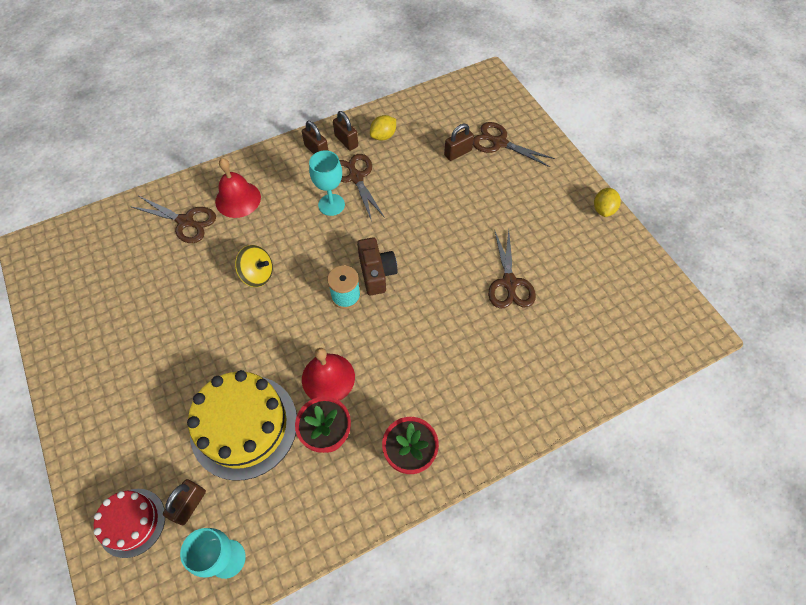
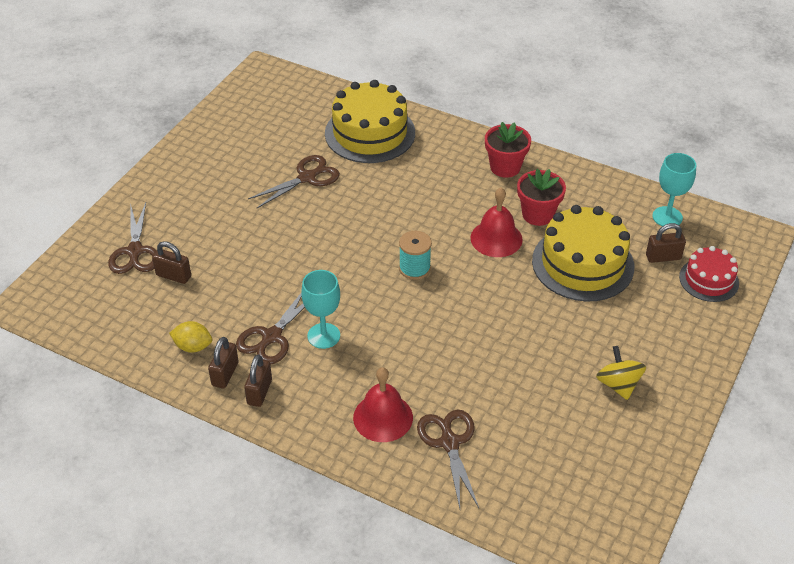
camera: 125 degrees left, 15 degrees down
(257, 274) = (452, 342): yellow spinning top -> yellow spinning top (618, 384)
(376, 273) = (372, 261): brown camera -> none
(541, 367) = (370, 133): none -> yellow cake
(603, 209) = (174, 153): yellow lemon -> none

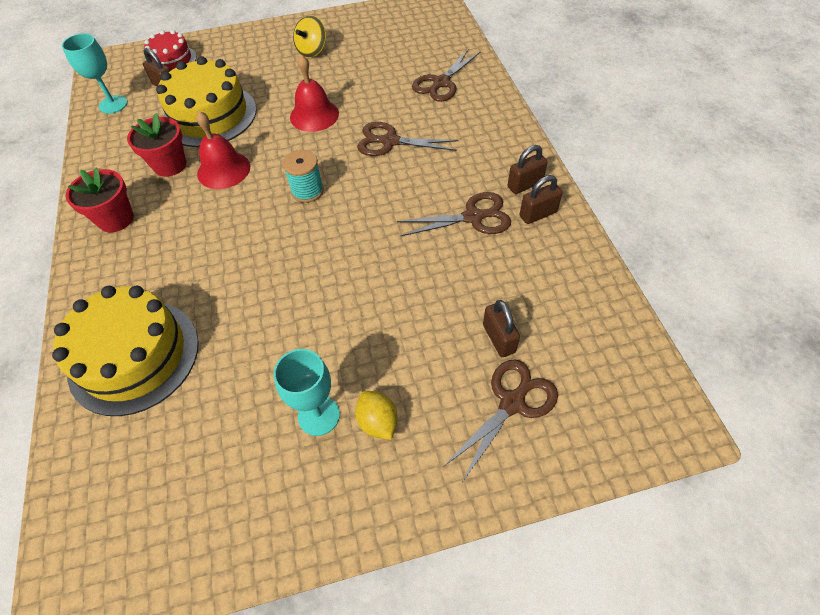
camera: 130 degrees left, 10 degrees up
(193, 346) = (543, 254): yellow lemon -> yellow lemon (378, 422)
(307, 178) = (259, 351): brown scissors -> brown scissors (390, 141)
(323, 336) = (435, 190): turquoise goblet -> turquoise goblet (319, 415)
(383, 417) = (461, 118): red bell -> red bell (314, 115)

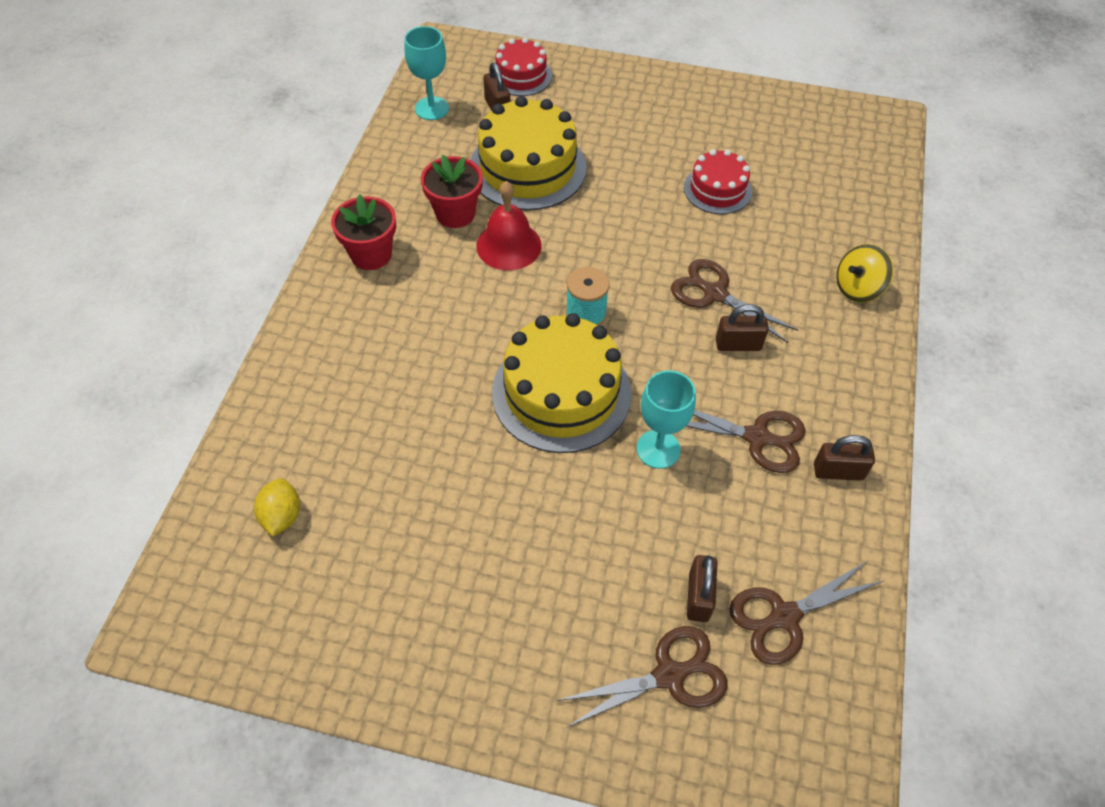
camera: 25 degrees right, 0 degrees up
(134, 356) = (319, 420): yellow cake -> yellow cake (561, 392)
(312, 51) = (689, 129): yellow spinning top -> yellow spinning top (857, 288)
(314, 115) = (645, 219): red bell -> none
(319, 415) = (463, 578): turquoise goblet -> turquoise goblet (658, 449)
(353, 79) = (717, 189): none -> red cake
(378, 422) = (517, 617): yellow lemon -> yellow lemon (282, 516)
(441, 83) = (824, 241): brown scissors -> brown scissors (784, 616)
(525, 184) = (846, 426): brown padlock -> brown padlock (738, 344)

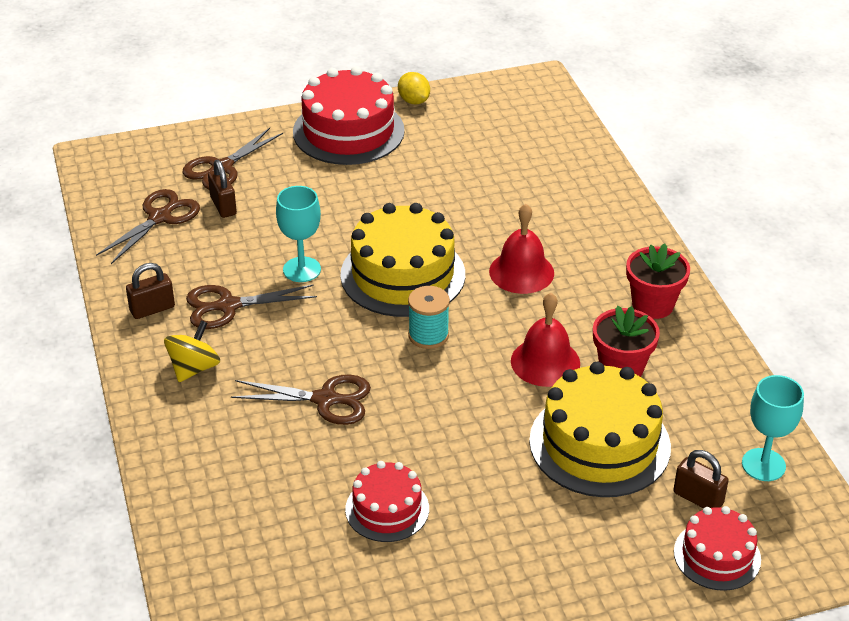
camera: 150 degrees right, 15 degrees down
(282, 516) = (526, 143): yellow lemon -> yellow lemon (413, 101)
(448, 341) = (521, 272): none -> red bell
(468, 661) = (348, 131): none -> red cake
(738, 344) = (280, 366): brown padlock -> none
(857, 288) = (188, 463): yellow spinning top -> yellow spinning top (194, 368)

